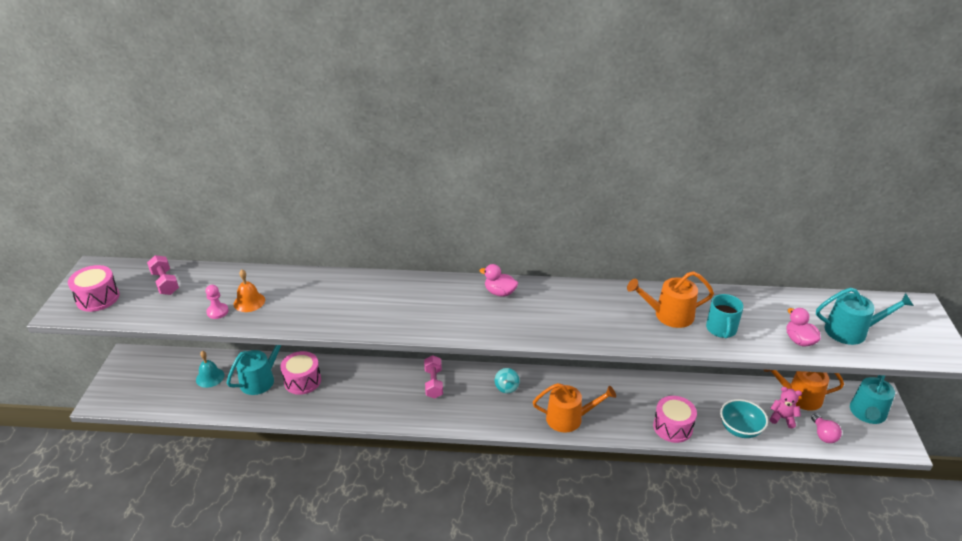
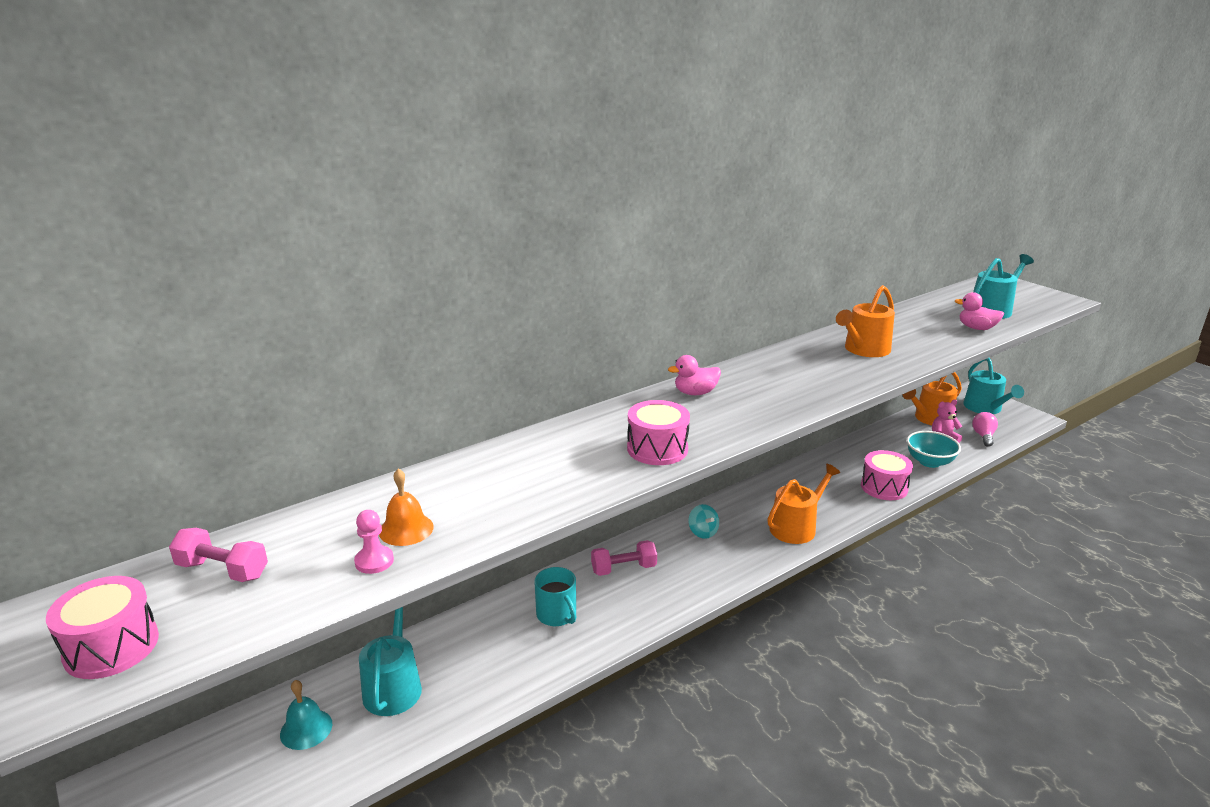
camera: 40 degrees left, 10 degrees down
(302, 381) = (458, 654): pink drum -> pink drum (657, 449)
(433, 383) = (624, 569): pink dumbbell -> pink dumbbell turned 60 degrees counterclockwise
(721, 329) = (916, 343): turquoise mug -> turquoise mug (557, 614)
(823, 435) = (983, 436): pink light bulb -> pink light bulb turned 120 degrees counterclockwise

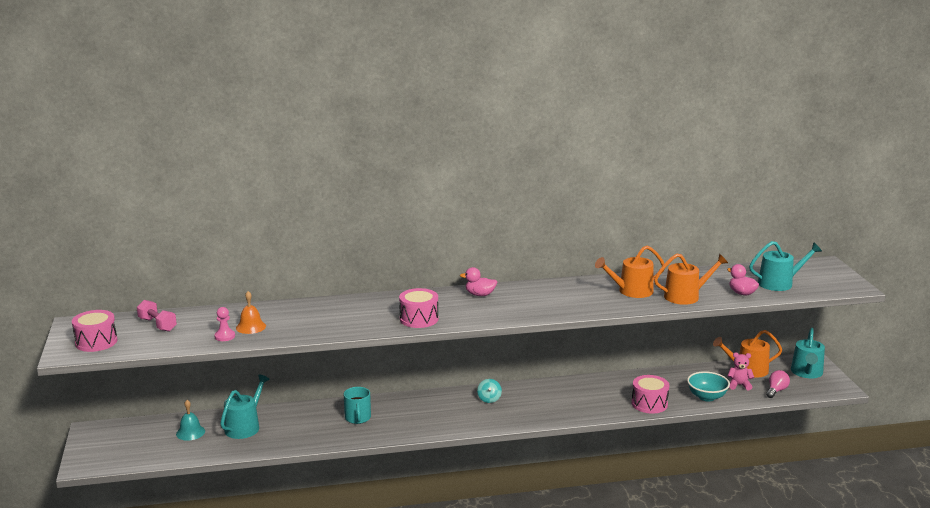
camera: 25 degrees right, 5 degrees down
(624, 569) = (418, 406): pink dumbbell -> none
(796, 527) = (556, 411): orange watering can -> orange watering can (686, 296)

